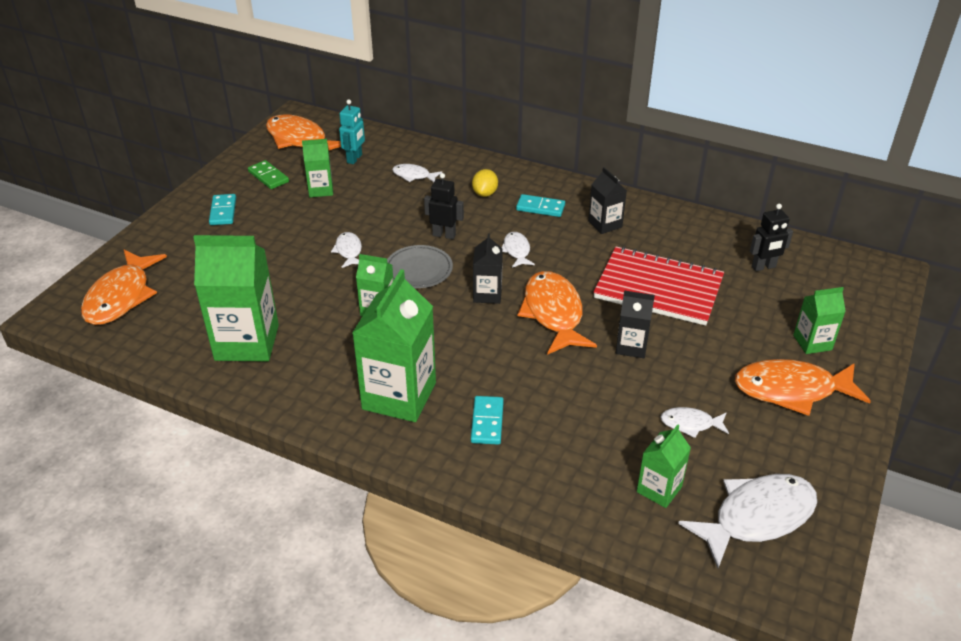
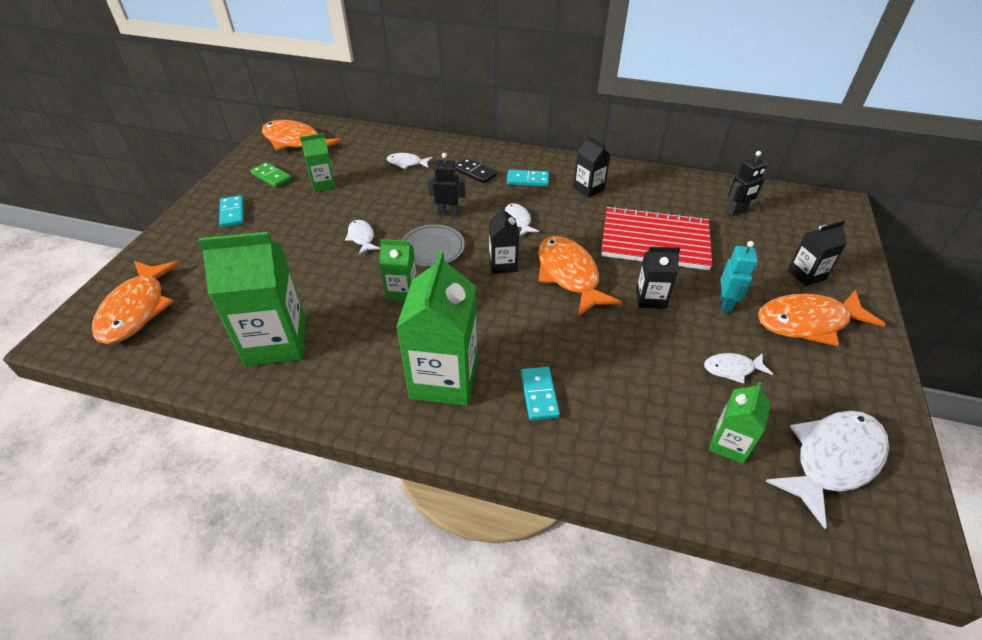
camera: 10 degrees left, 5 degrees up
(354, 159) = (349, 153): turquoise robot -> turquoise robot (725, 304)
(485, 193) = (475, 172): yellow lemon -> black domino
(812, 342) = (806, 275): green carton -> black carton

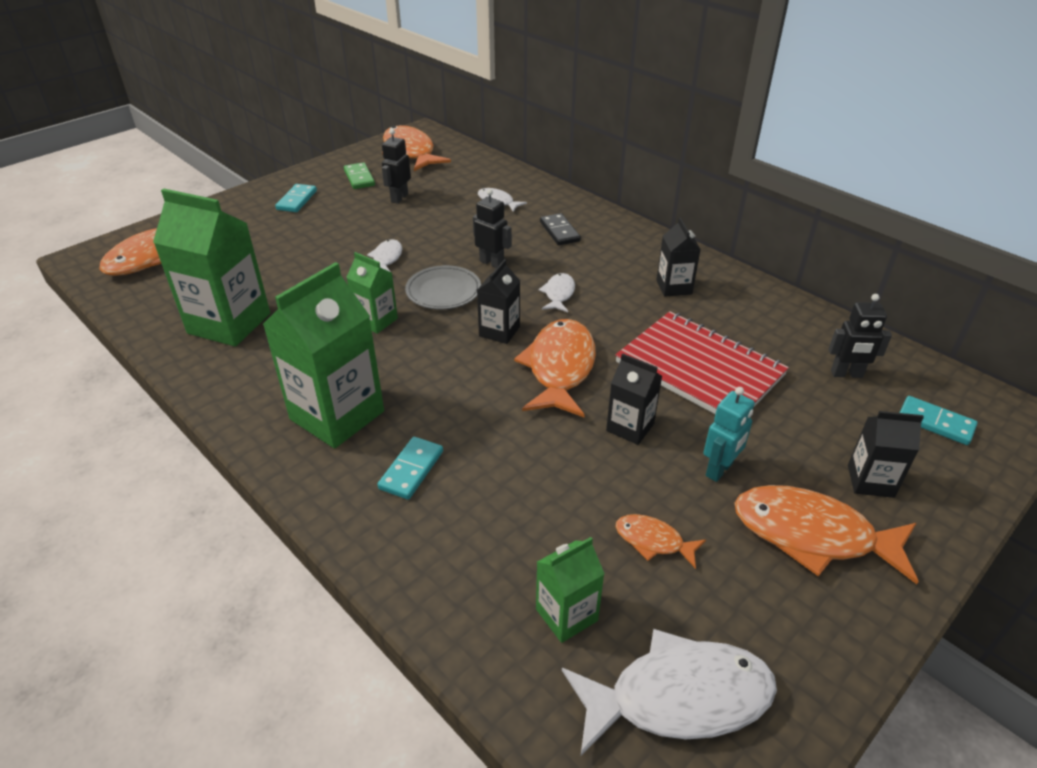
camera: 30 degrees right, 5 degrees down
(323, 184) = (399, 198): green carton -> black robot
(527, 180) = (611, 256): turquoise domino -> turquoise domino (935, 423)
(732, 369) = (653, 541): white fish -> orange fish

